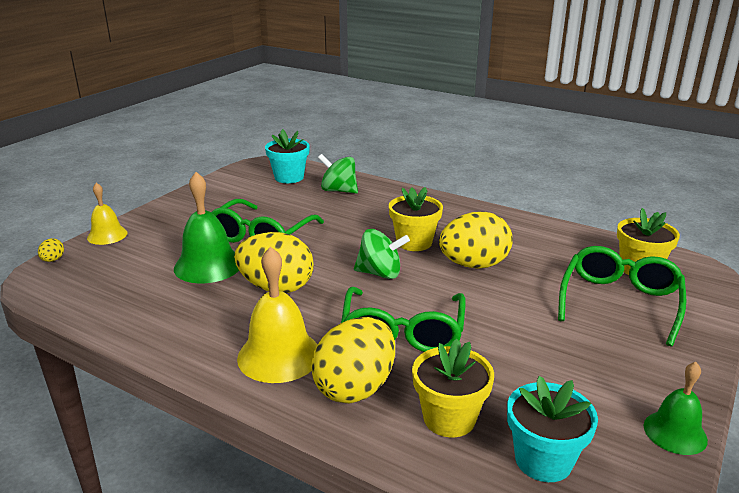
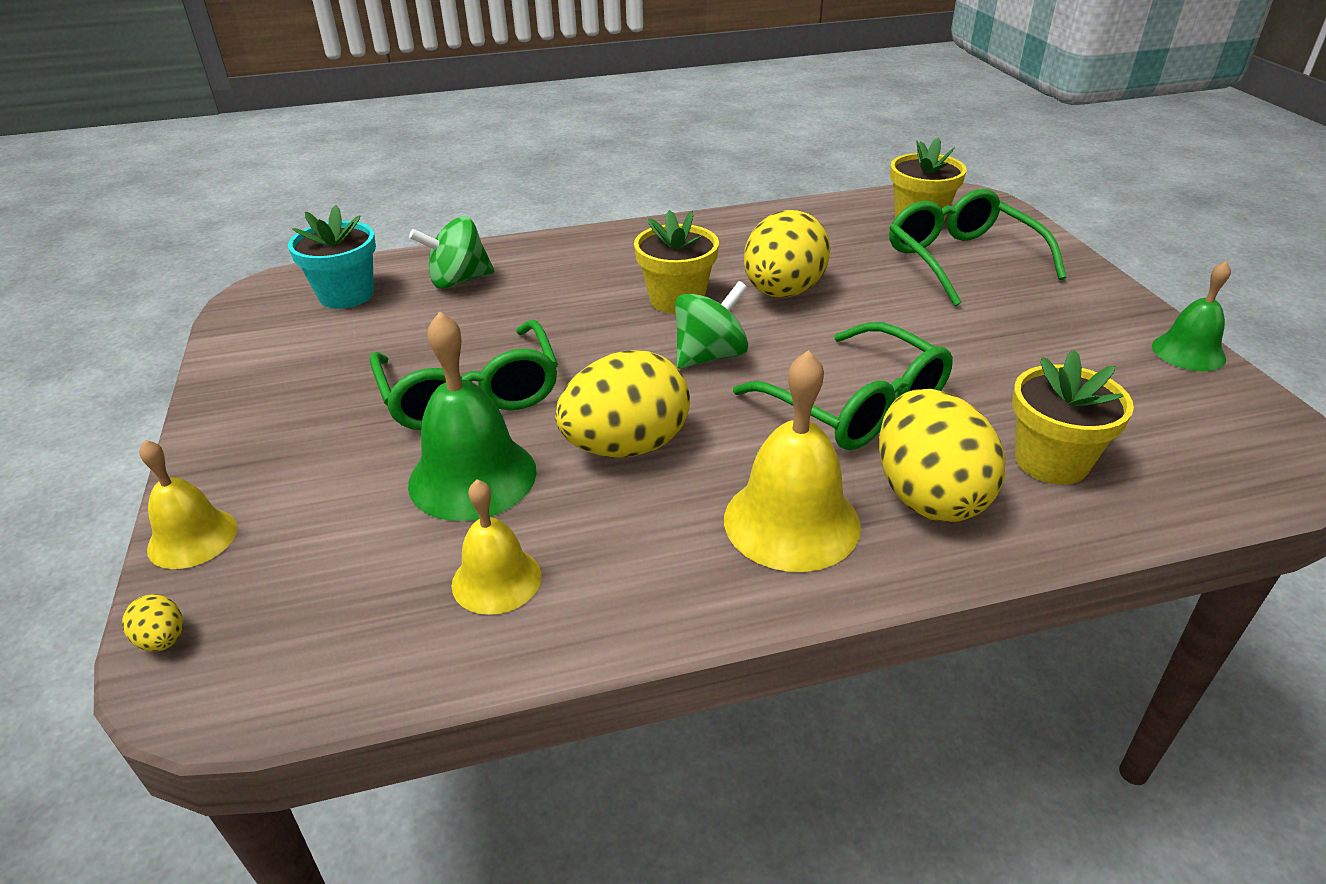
camera: 45 degrees left, 10 degrees up
(152, 303) = (496, 580): none -> yellow bell
(543, 460) = (1170, 442): turquoise flower pot -> none

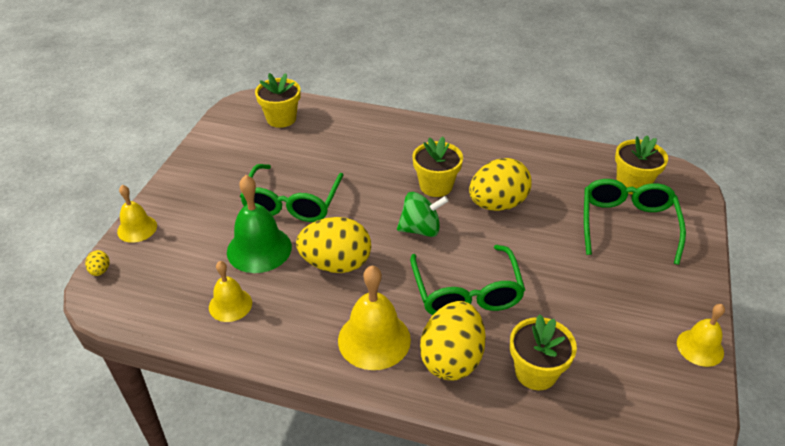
camera: 30 degrees right, 5 degrees up
(346, 295) = (281, 119): turquoise flower pot -> yellow flower pot
(458, 280) = (338, 130): green spinning top -> none
(1188, 352) = (700, 347): green bell -> yellow bell

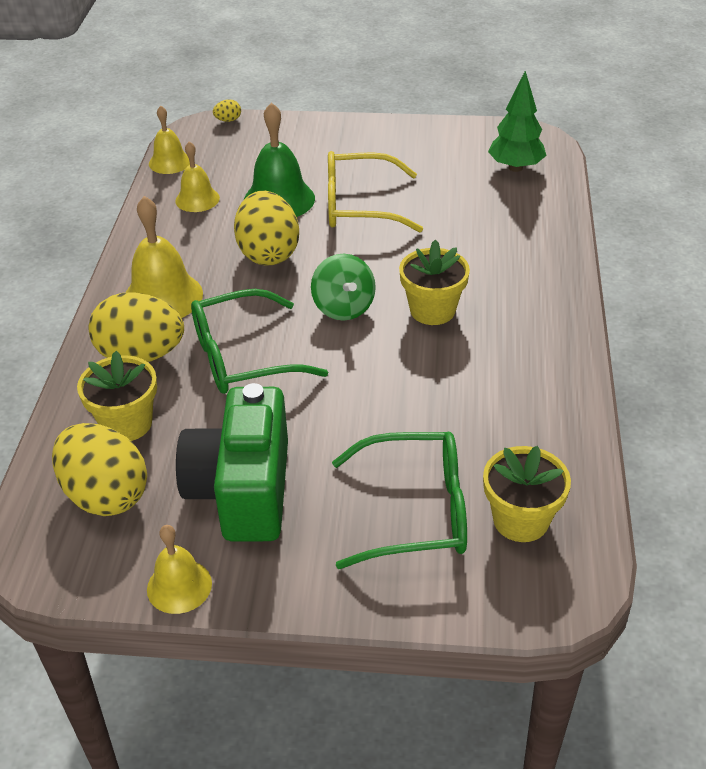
camera: 80 degrees right, 0 degrees up
(137, 228) = (289, 123): yellow bell -> yellow bell (169, 162)
(281, 119) = (515, 167): yellow flower pot -> green tree
(292, 203) = (359, 206): green glasses -> yellow glasses
(497, 204) = (415, 370): yellow egg -> yellow egg (106, 495)
(610, 305) = (242, 490): none -> green camera

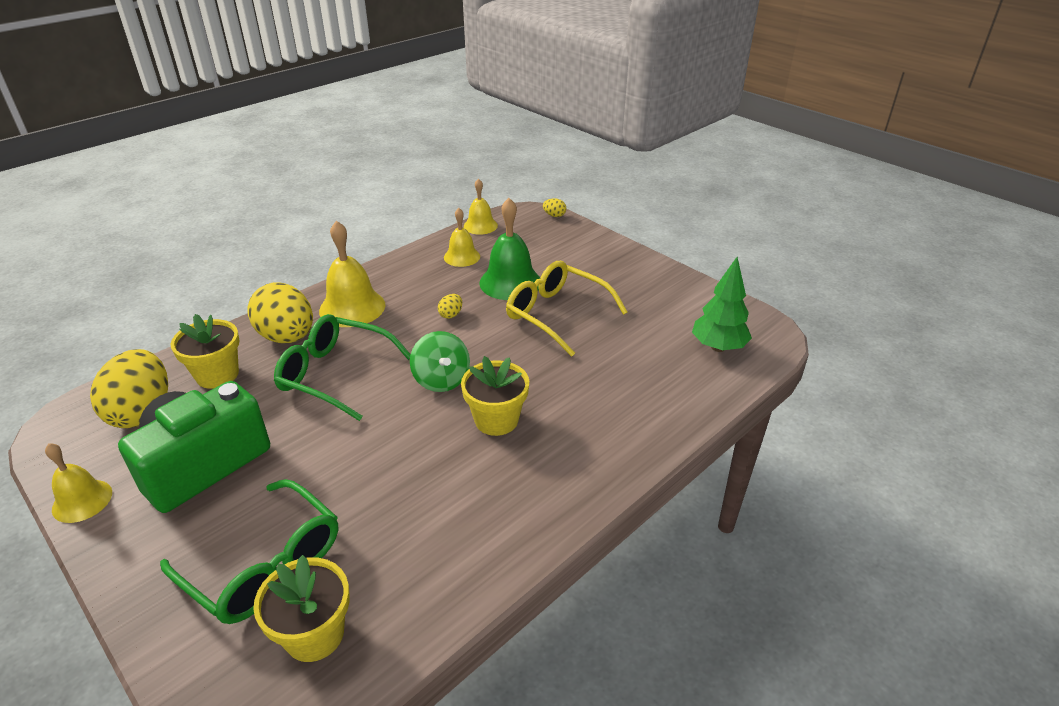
camera: 40 degrees right, 5 degrees down
(268, 253) = (451, 315): yellow egg -> yellow egg, size x0.40
(343, 308) = (441, 380): green spinning top -> green spinning top turned 45 degrees counterclockwise

